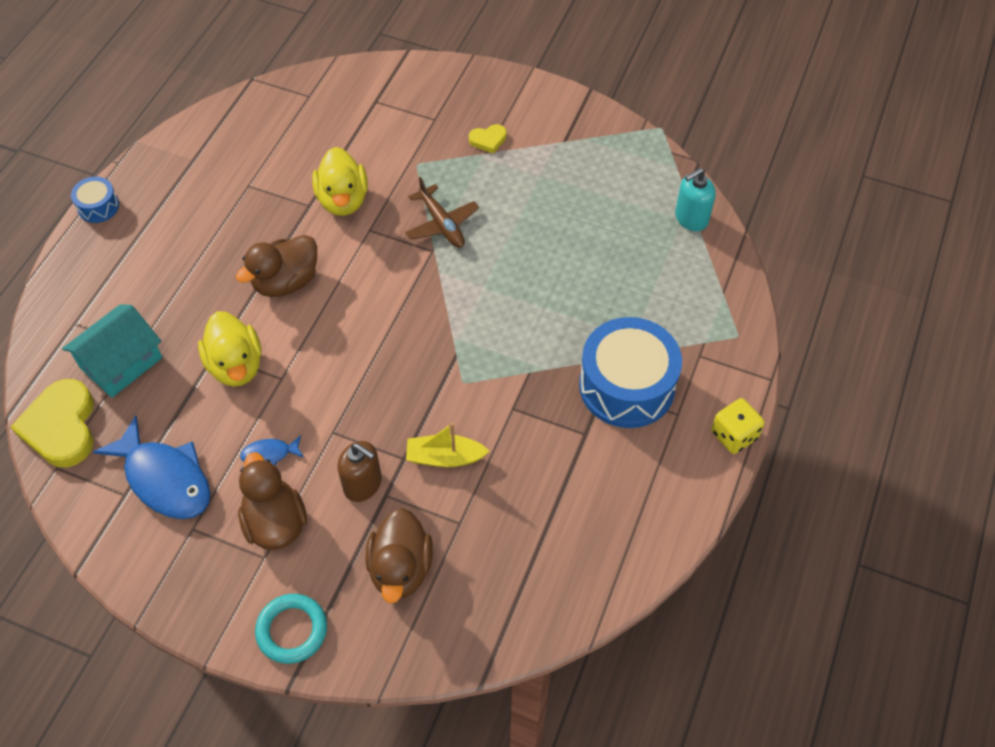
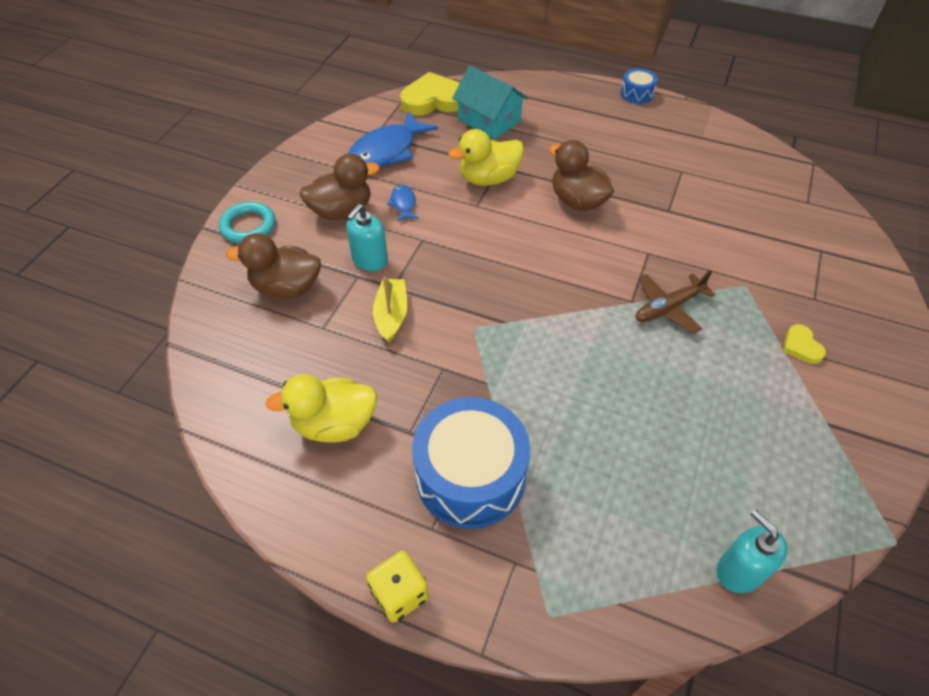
camera: 90 degrees right, 5 degrees down
(343, 200) = (681, 232): yellow duck -> yellow duck (334, 424)
(363, 484) = (370, 260): brown soap dispenser -> turquoise soap dispenser

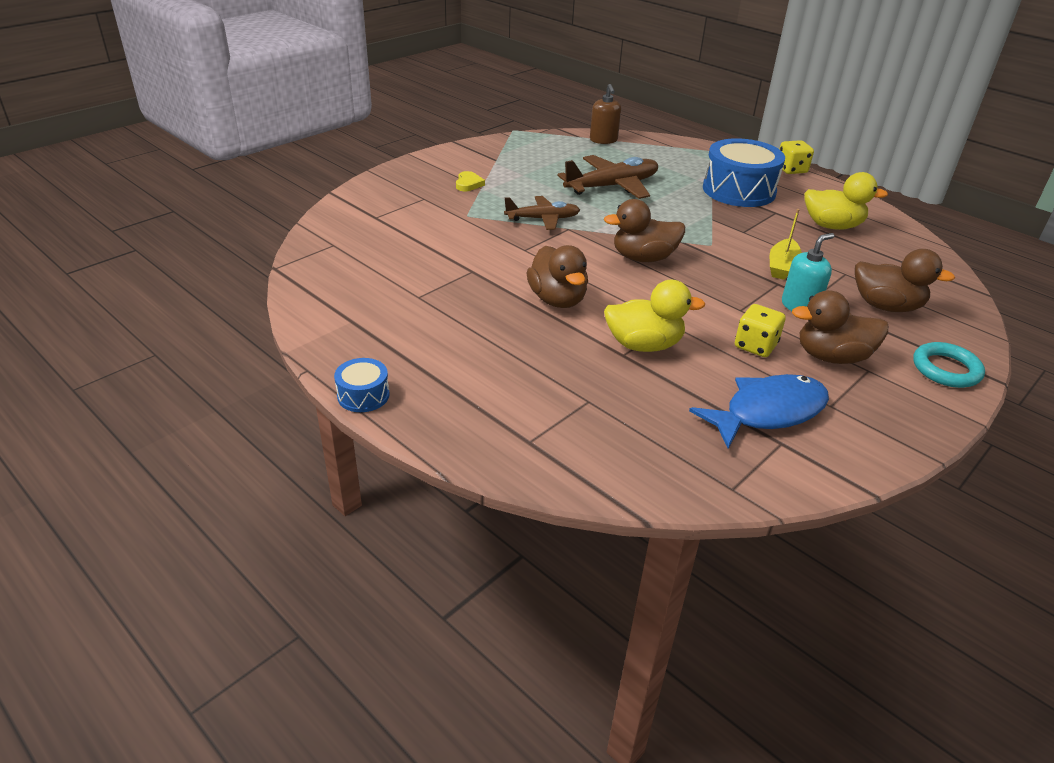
camera: 160 degrees left, 15 degrees down
(403, 203) = (755, 346): blue fish -> yellow dice
(433, 100) = (676, 476): yellow heart -> none
(489, 120) = (605, 416): turquoise house -> none
(533, 279) = (643, 258): none -> brown duck
(638, 413) = (612, 186): none -> brown plane
(739, 571) = (603, 140): turquoise soap dispenser -> brown soap dispenser

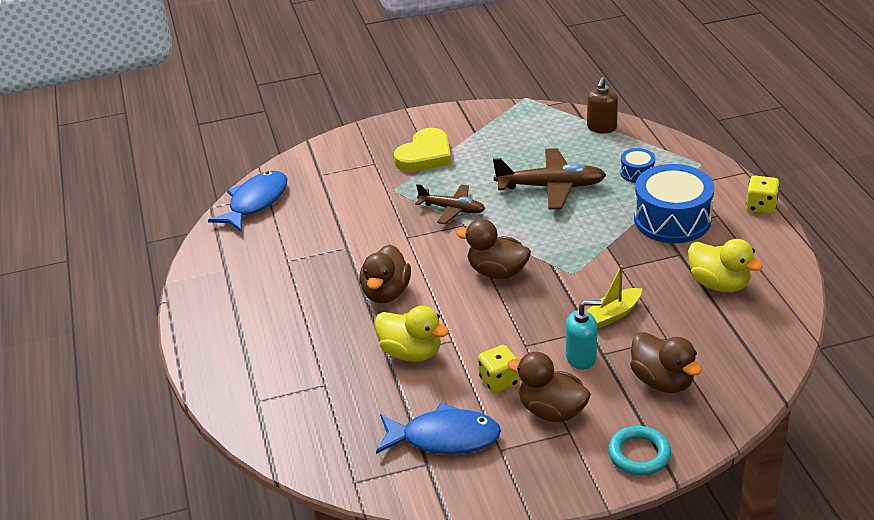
camera: 35 degrees right, 0 degrees up
(325, 253) = (255, 202): none -> blue fish
(363, 395) = (185, 331): blue drum -> blue drum (637, 173)
(468, 184) = (425, 155): yellow heart -> yellow heart, size x2.05

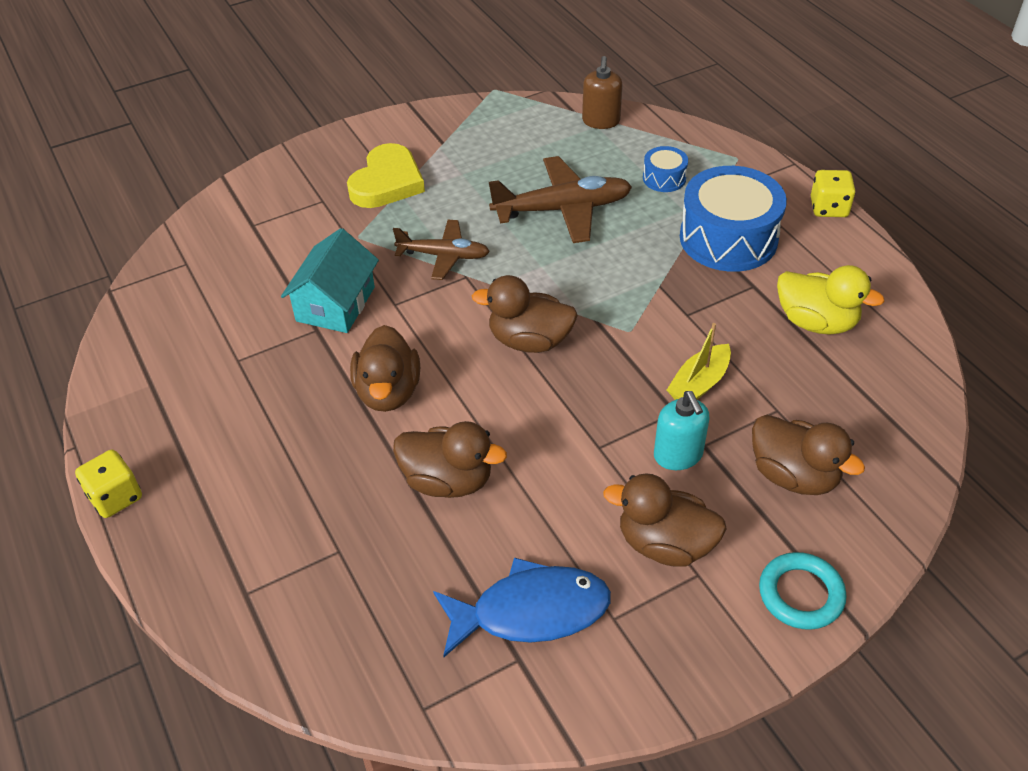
camera: 15 degrees left, 10 degrees up
(255, 202) = (171, 276): blue fish -> none
(365, 232) = (335, 304): none -> turquoise house
(411, 353) = (448, 481): yellow duck -> brown duck
(499, 381) = (580, 508): yellow dice -> yellow dice (115, 497)
(581, 358) = (678, 455): turquoise soap dispenser -> turquoise soap dispenser turned 90 degrees clockwise

